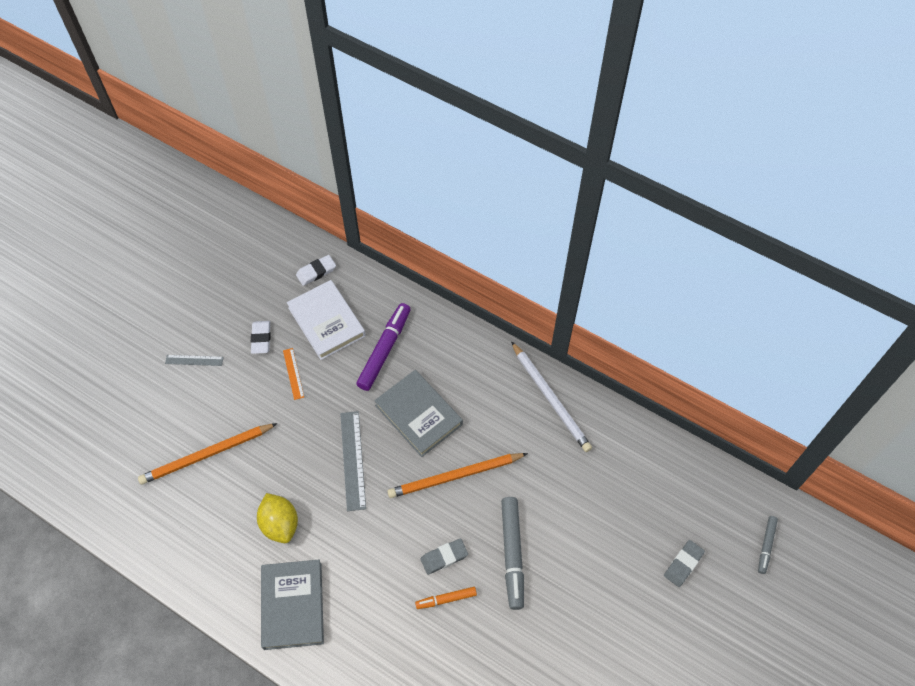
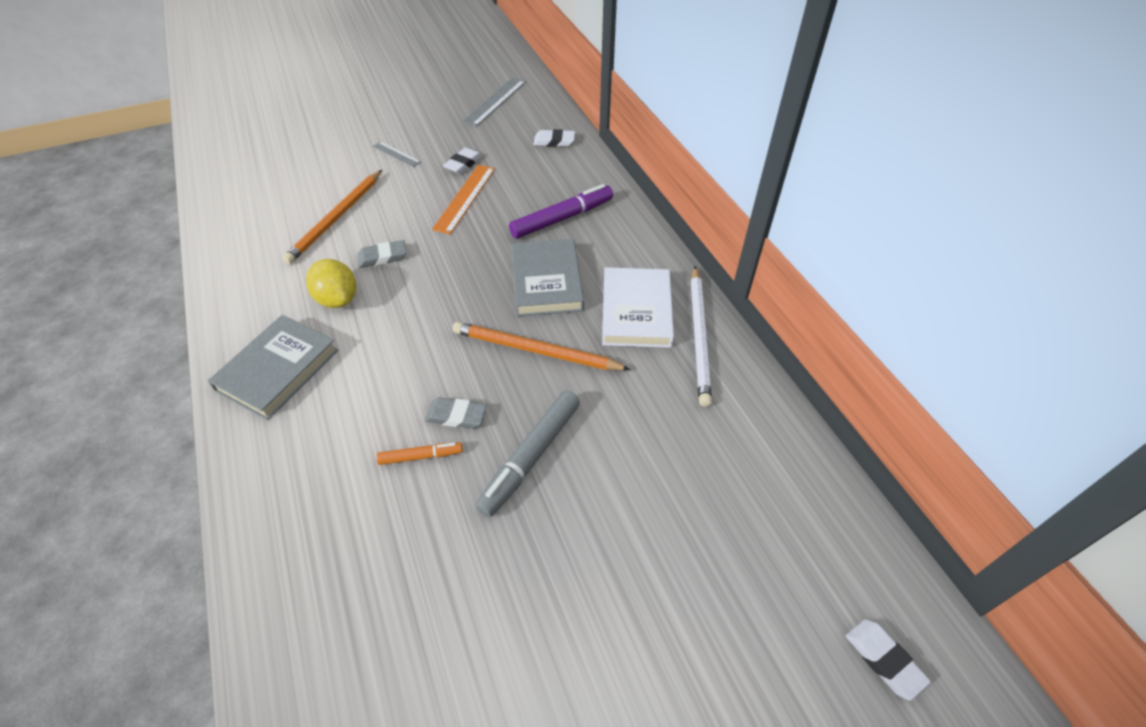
camera: 35 degrees right, 10 degrees down
(206, 455) = (336, 218): orange pencil -> orange pencil turned 75 degrees counterclockwise
(280, 524) = (338, 299): yellow lemon -> yellow lemon turned 45 degrees counterclockwise
(293, 373) = (465, 198): orange ruler -> orange ruler, size x1.75
(326, 322) = (529, 177): white book -> white book (636, 311)
(353, 460) = (451, 285): grey ruler -> grey ruler (495, 101)
(446, 599) = (421, 456): orange marker -> orange marker turned 150 degrees clockwise
(683, 564) = (738, 603): grey eraser -> grey eraser (382, 257)
(766, 546) = (884, 660): grey marker -> white eraser

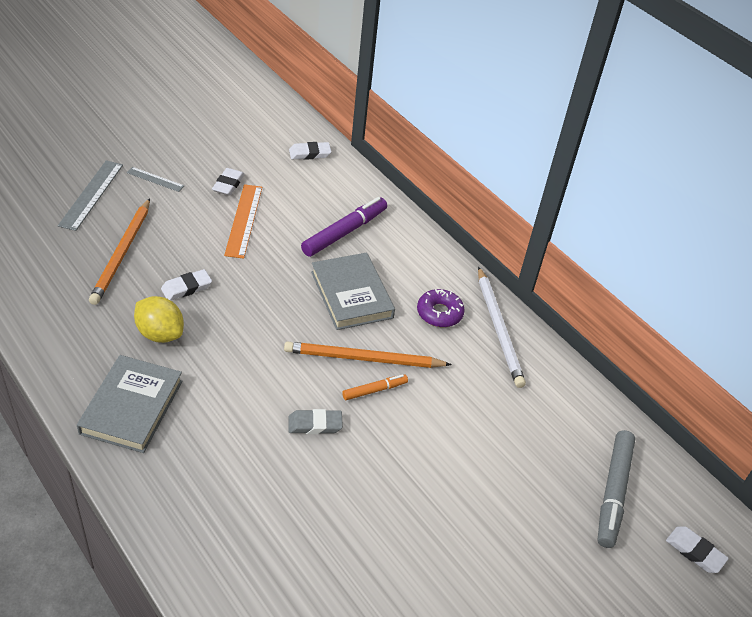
camera: 20 degrees left, 5 degrees down
(382, 257) = (186, 288): grey eraser -> white eraser
(421, 456) = (297, 463): orange marker -> orange marker (374, 390)
(495, 101) = (234, 114): grey ruler -> grey ruler (91, 194)
(530, 457) = (391, 449): grey marker -> grey marker (613, 493)
(636, 311) = (439, 313): white book -> purple donut

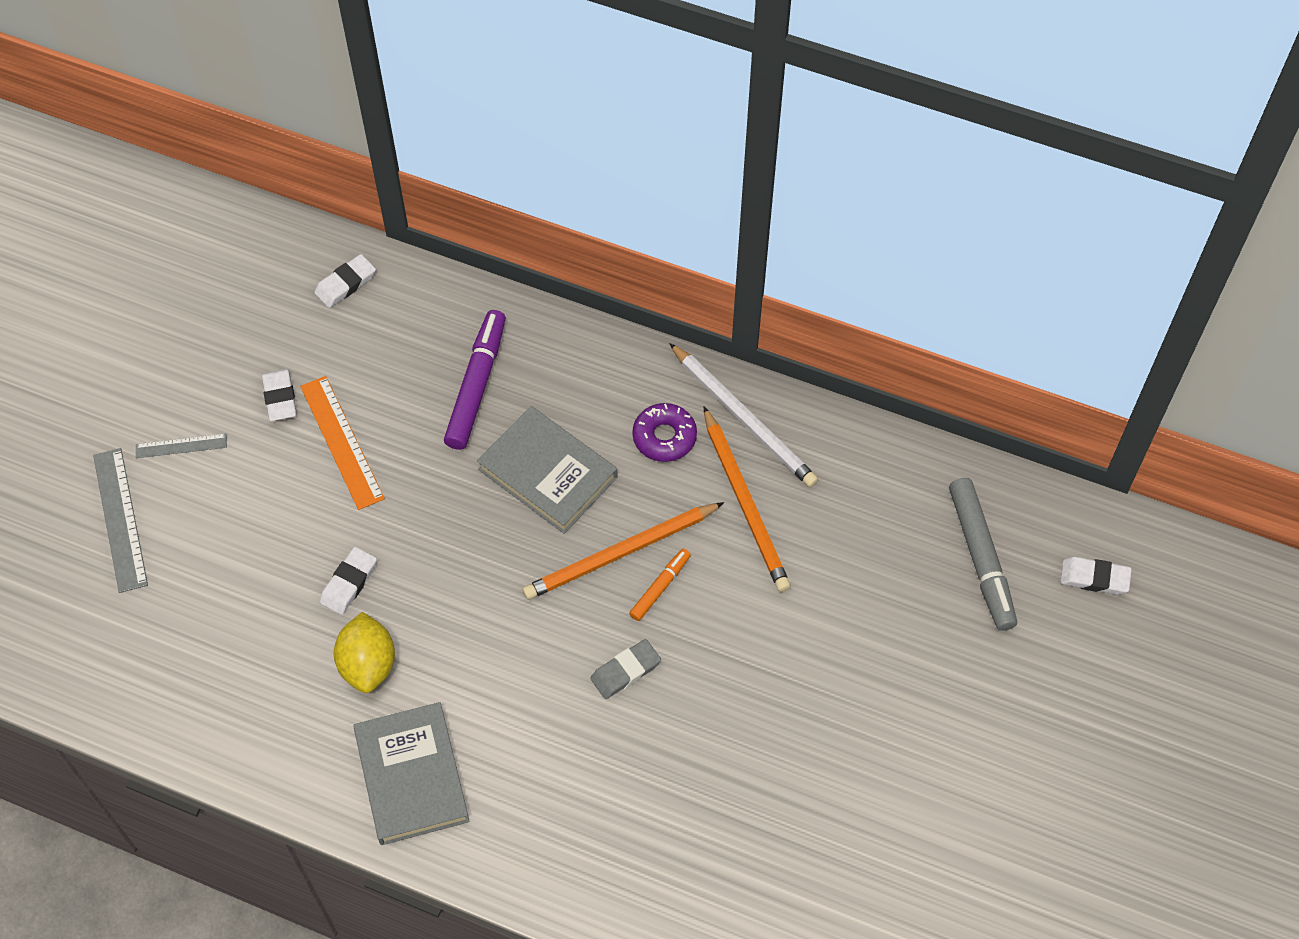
camera: 25 degrees left, 15 degrees up
(122, 253) = (232, 582): orange pencil -> orange pencil (745, 503)
(160, 334) = (368, 664): yellow lemon -> yellow lemon turned 75 degrees clockwise

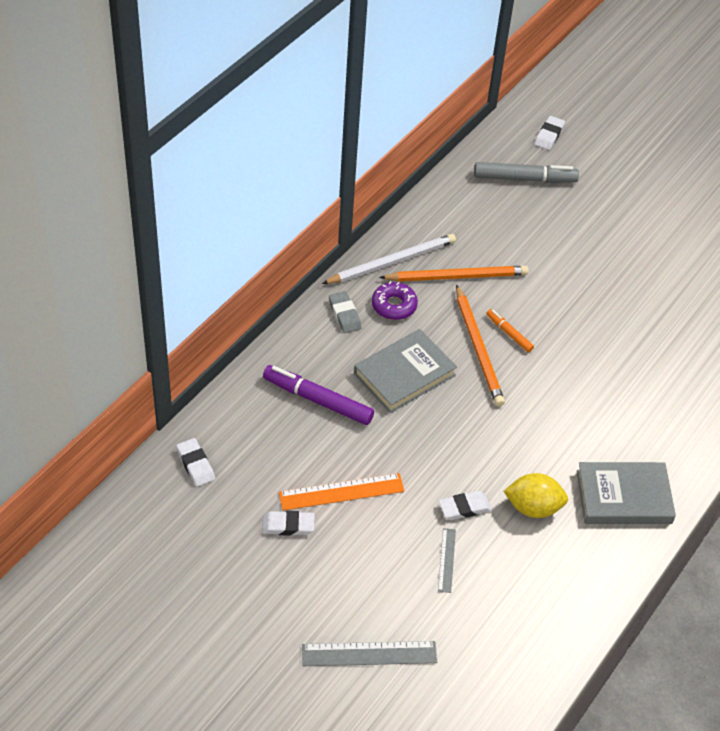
camera: 80 degrees left, 10 degrees down
(181, 446) = (312, 600): grey ruler -> grey ruler (446, 560)
(349, 583) = (464, 508): white eraser -> white eraser turned 60 degrees counterclockwise
(625, 671) = (567, 364): grey eraser -> grey eraser (344, 314)

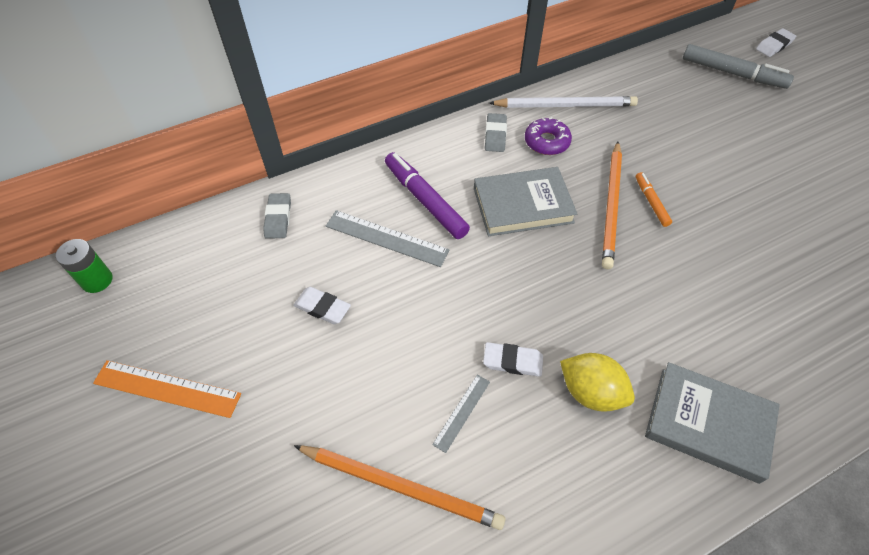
camera: 30 degrees right, 5 degrees up
(69, 581) = (97, 280): none -> green battery
(195, 464) = (278, 218): white eraser -> grey eraser
(341, 492) = (394, 294): orange ruler -> orange ruler (167, 388)
(369, 654) = (315, 485): grey ruler -> grey ruler (386, 238)
(457, 276) = (622, 135): orange pencil -> orange pencil (401, 486)

